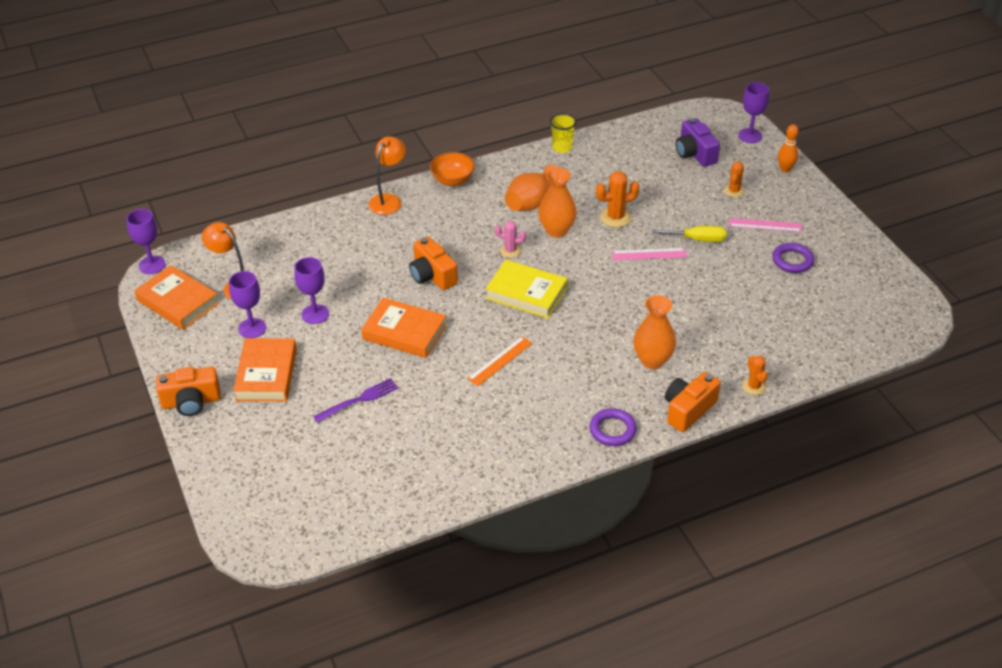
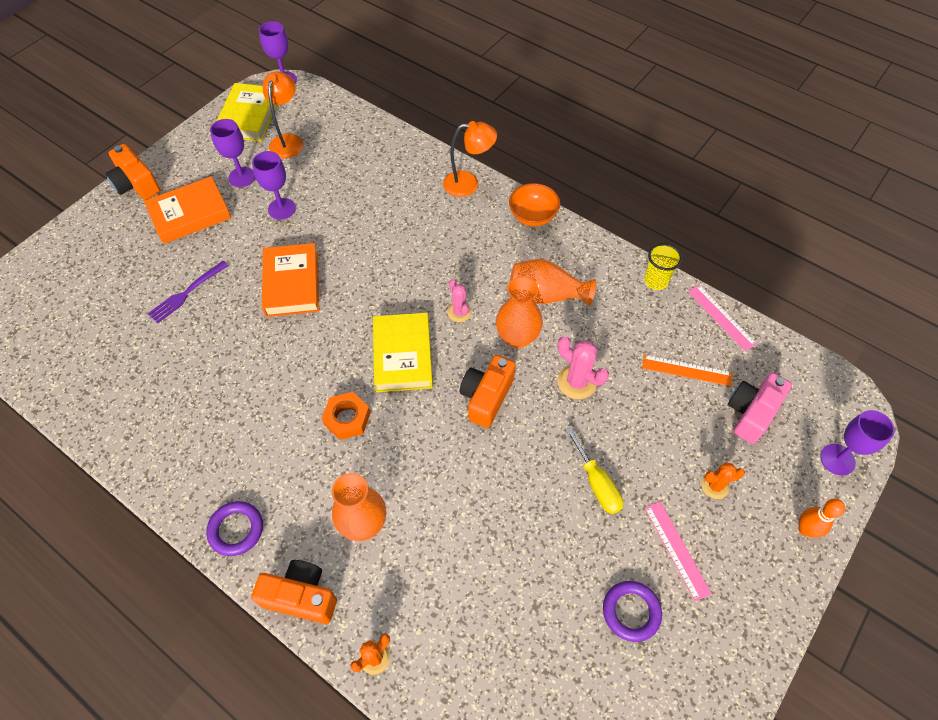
camera: 60 degrees right, 15 degrees up
(178, 302) = (249, 117): orange book -> yellow book
(359, 400) = (187, 293): purple fork -> purple fork turned 105 degrees clockwise
(432, 275) = (383, 267): orange camera -> orange camera (486, 397)
(500, 361) = (291, 378): orange ruler -> orange ruler (687, 370)
(560, 341) = (347, 418): none -> orange nut
(615, 217) = (576, 382): orange cactus -> pink cactus
(649, 254) = (537, 442): pink ruler -> pink ruler (721, 317)
(694, 153) = (751, 413): purple camera -> pink camera

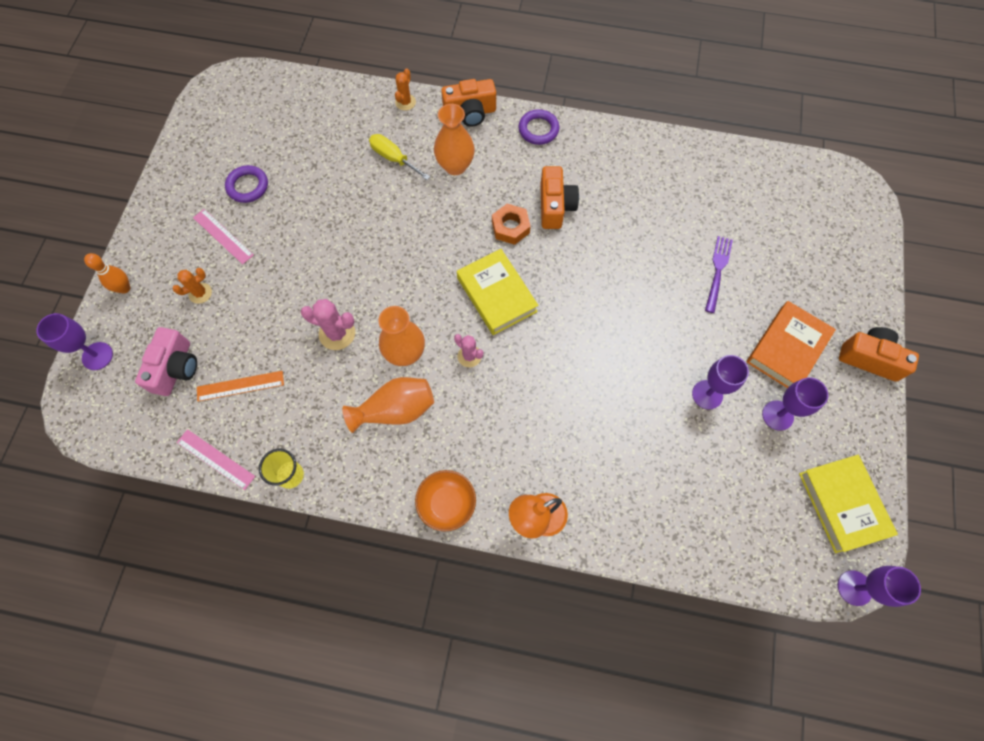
camera: 155 degrees right, 10 degrees up
(288, 141) = (771, 488): orange lamp -> none
(292, 283) = (636, 319): orange book -> none
(486, 397) = (409, 289): orange camera -> orange camera (555, 206)
(597, 483) = (295, 258): yellow screwdriver -> yellow screwdriver (393, 158)

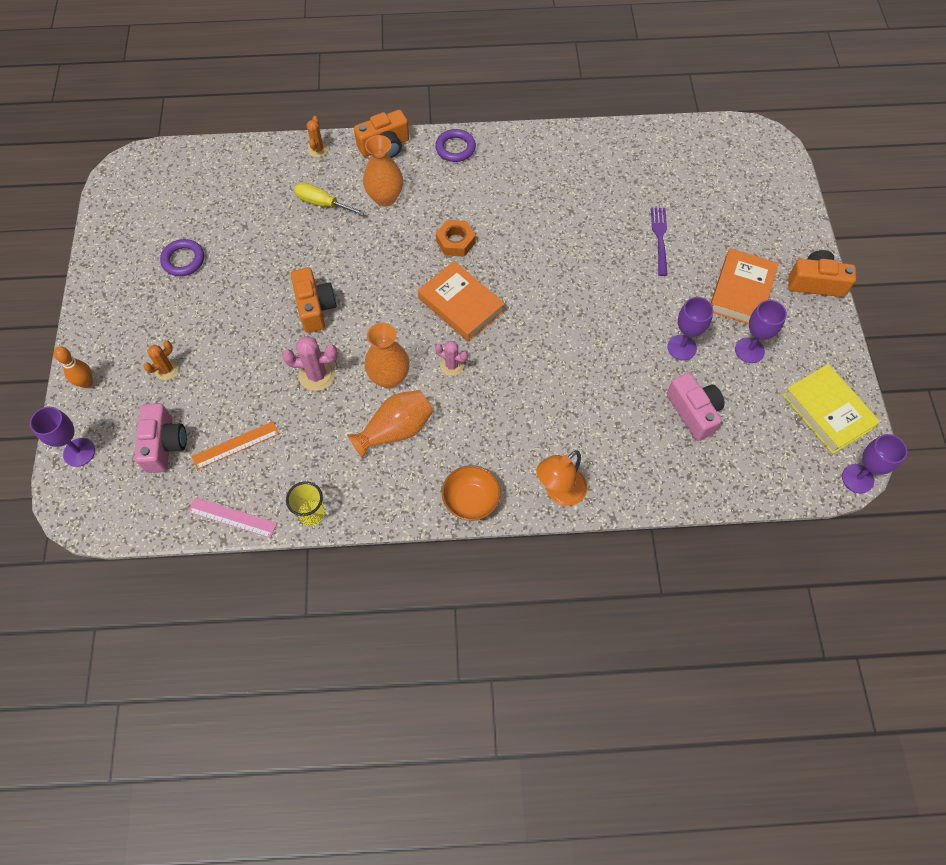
camera: 15 degrees left, 5 degrees down
(223, 236) = (173, 311): pink ruler -> none
(496, 295) = (461, 305): yellow book -> orange book
(555, 206) = (492, 214): orange camera -> orange camera (315, 307)
(700, 468) = (693, 412): none -> pink camera

